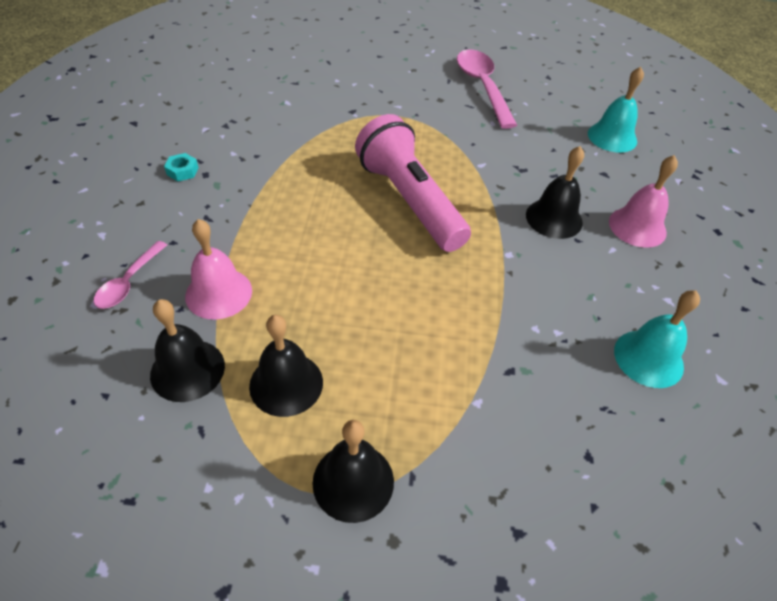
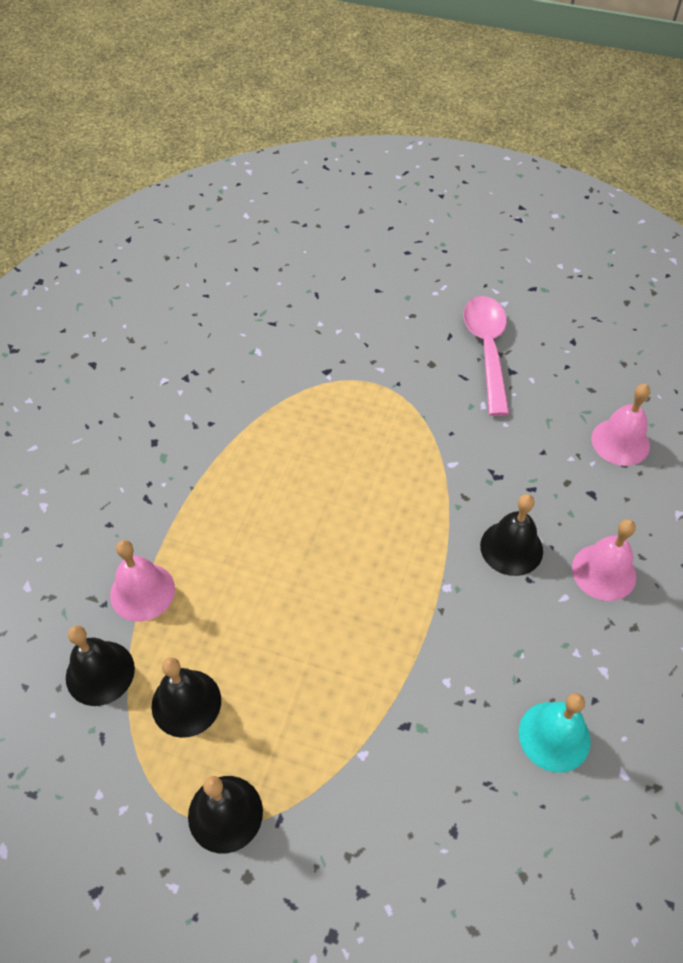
camera: 15 degrees right, 5 degrees up
(129, 282) = (61, 566): pink spoon -> none
(182, 171) = (132, 435): turquoise nut -> none
(409, 201) = (359, 504): pink flashlight -> none
(612, 137) = (620, 442): turquoise bell -> pink bell

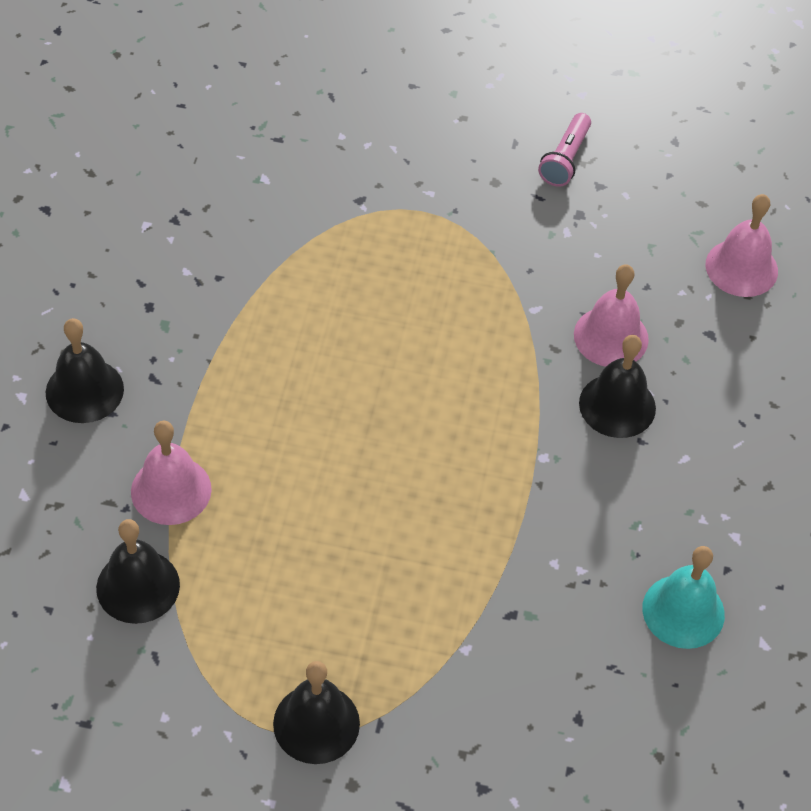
camera: 10 degrees left, 0 degrees up
(186, 703) = (249, 611): black bell -> black bell (84, 390)
(487, 350) = (565, 159): pink spoon -> pink flashlight
(604, 572) = (729, 425): pink bell -> pink bell (611, 336)

